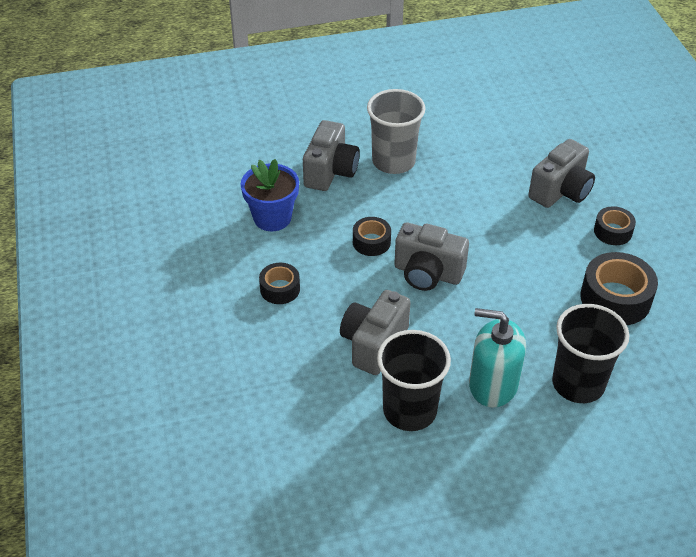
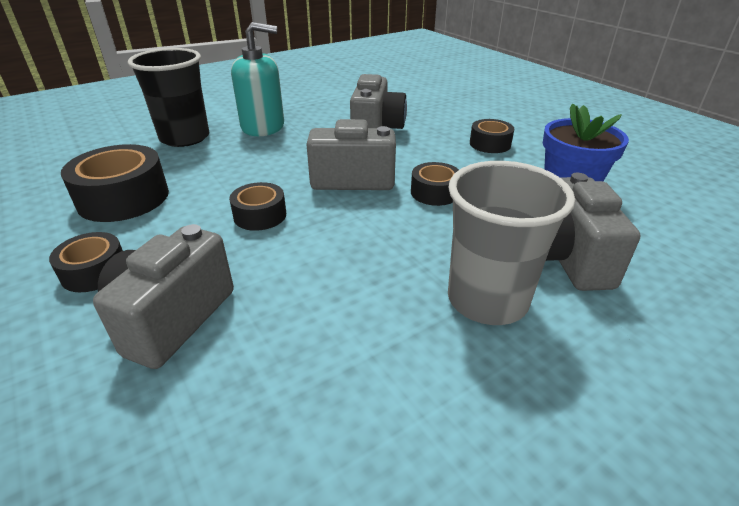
camera: 160 degrees right, 10 degrees down
(409, 410) = (327, 108): black cup -> none
(508, 252) = (260, 215): none -> black tape

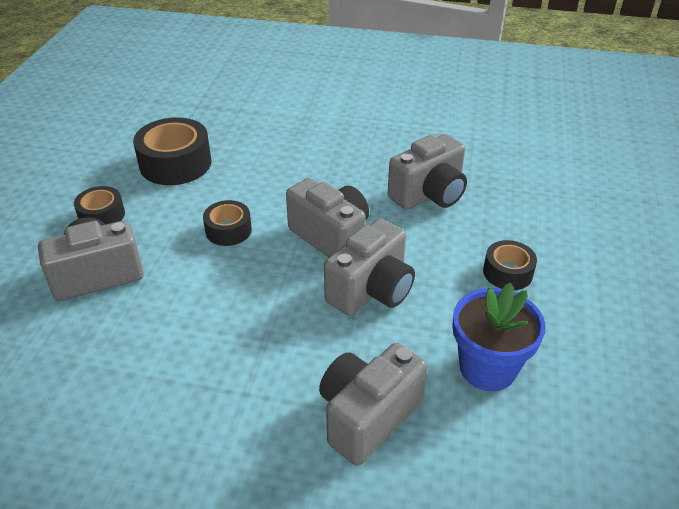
camera: 45 degrees right, 5 degrees up
(185, 138) = (275, 123): black cup -> none
(263, 127) = (343, 141): turquoise soap dispenser -> none
(434, 192) = (371, 290): black tape -> grey camera
(487, 300) = (262, 399): grey cup -> none

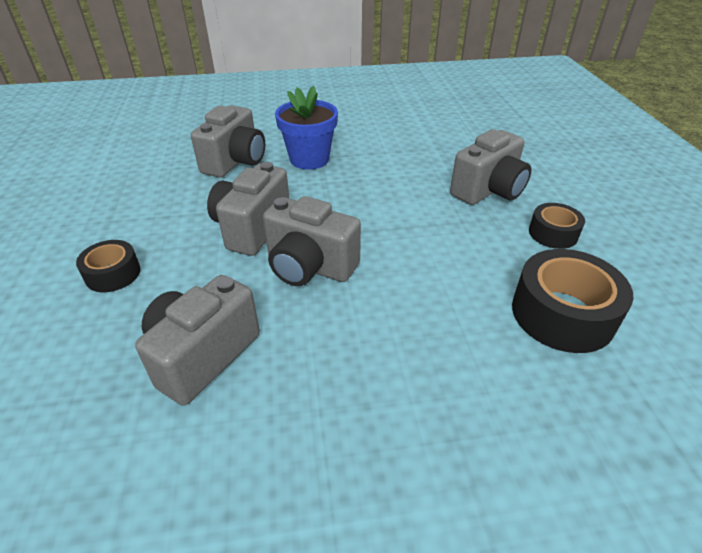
camera: 160 degrees right, 0 degrees up
(228, 230) = (418, 249): black tape -> none
(487, 368) = (149, 199): blue flower pot -> blue flower pot (309, 159)

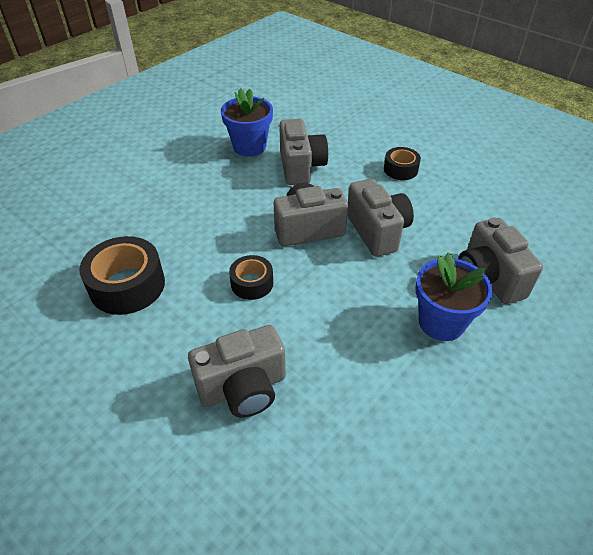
camera: 140 degrees right, 5 degrees up
(212, 463) = (249, 147): none -> blue flower pot
(488, 190) = (243, 388): grey camera -> grey camera turned 120 degrees counterclockwise
(553, 233) = (157, 362): black tape -> black tape (252, 283)

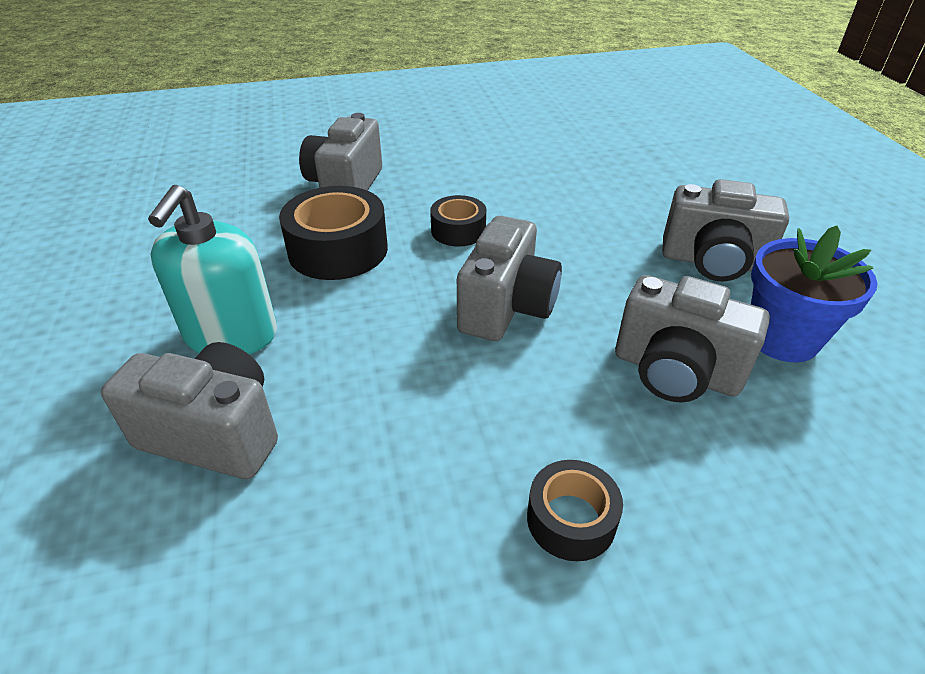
camera: 125 degrees right, 5 degrees down
(127, 285) = (535, 167): black tape -> black tape (338, 250)
(377, 232) = (432, 372): grey camera -> grey camera (713, 262)
(441, 322) = (231, 335): blue flower pot -> turquoise soap dispenser

